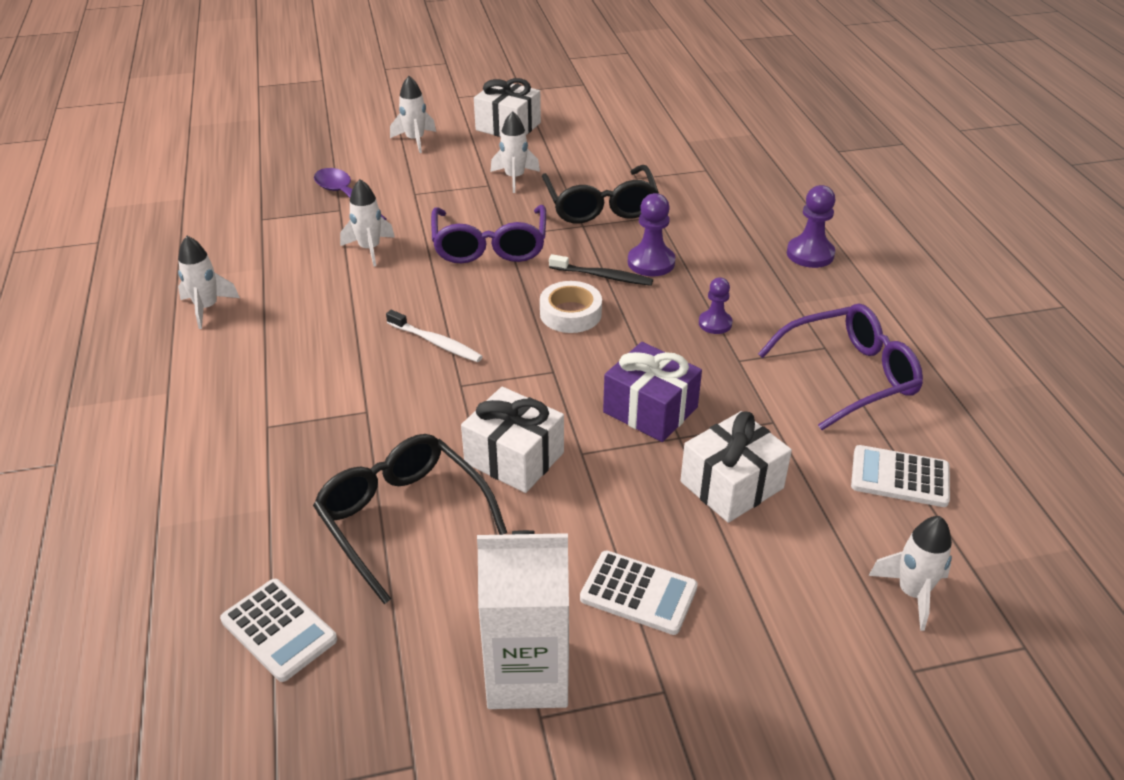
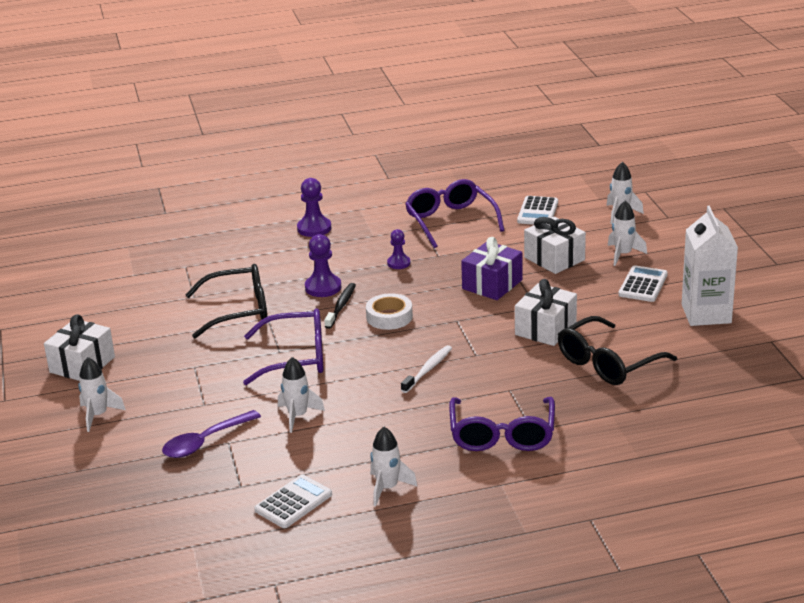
camera: 90 degrees left, 10 degrees down
(267, 399) = (502, 435): none -> purple glasses
(278, 630) = (705, 394): white calculator -> white calculator (293, 502)
(514, 178) = (184, 354): white rocket -> white rocket (623, 254)

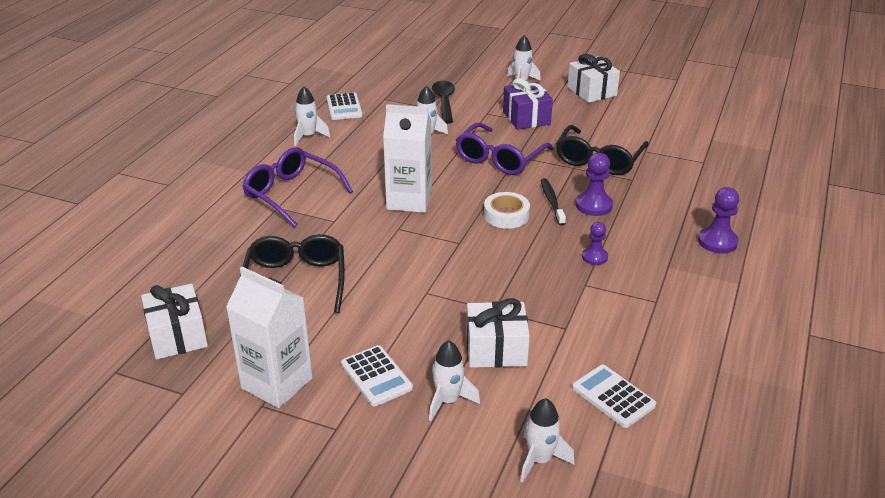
camera: 125 degrees right, 5 degrees up
(205, 442) = (444, 102): purple spoon -> black spoon
(341, 306) = (552, 202): black toothbrush -> black toothbrush turned 150 degrees counterclockwise
(428, 369) = (409, 200): white toothbrush -> white carton
(450, 221) = (652, 325): purple glasses -> none
(492, 284) = (494, 287): purple gift -> purple gift (526, 118)
(545, 329) = (386, 278): white gift -> white gift (177, 336)

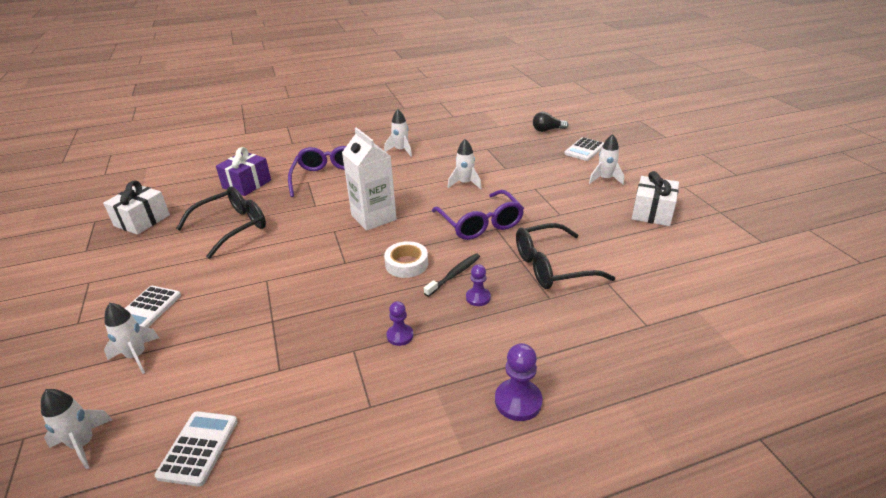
camera: 50 degrees right, 0 degrees up
(277, 383) = (115, 276): white carton -> none
(344, 107) = (453, 143): white calculator -> white calculator (584, 150)
(404, 60) = (547, 130): none -> black light bulb
(444, 102) = (520, 167): black spoon -> none
(496, 349) = (219, 347): white gift -> none
(499, 159) = (480, 223): purple glasses -> purple glasses turned 105 degrees counterclockwise
(526, 118) = (557, 206): purple gift -> purple gift (247, 184)
(593, 205) = (478, 297): purple pawn -> purple pawn, size x0.65

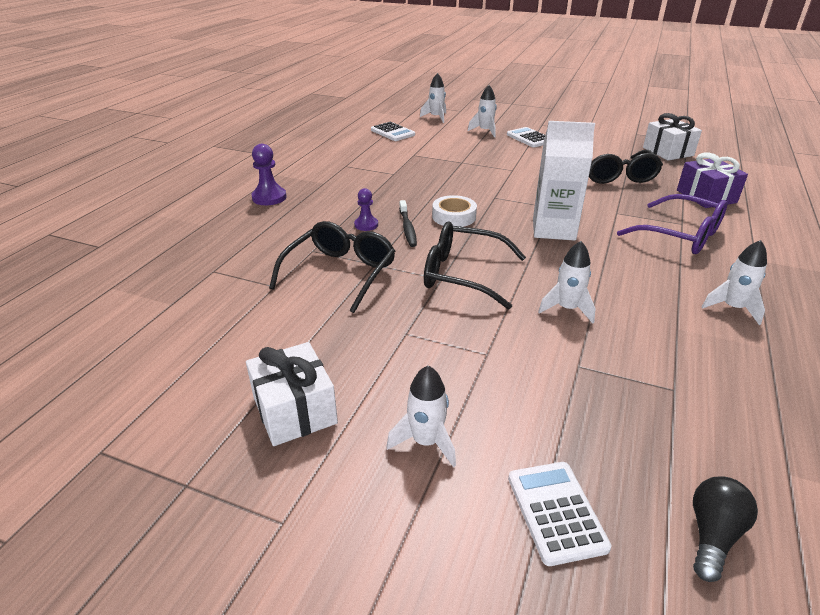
camera: 130 degrees right, 0 degrees up
(400, 336) = (380, 188): purple pawn -> none
(480, 223) = (463, 274): purple glasses -> black glasses

